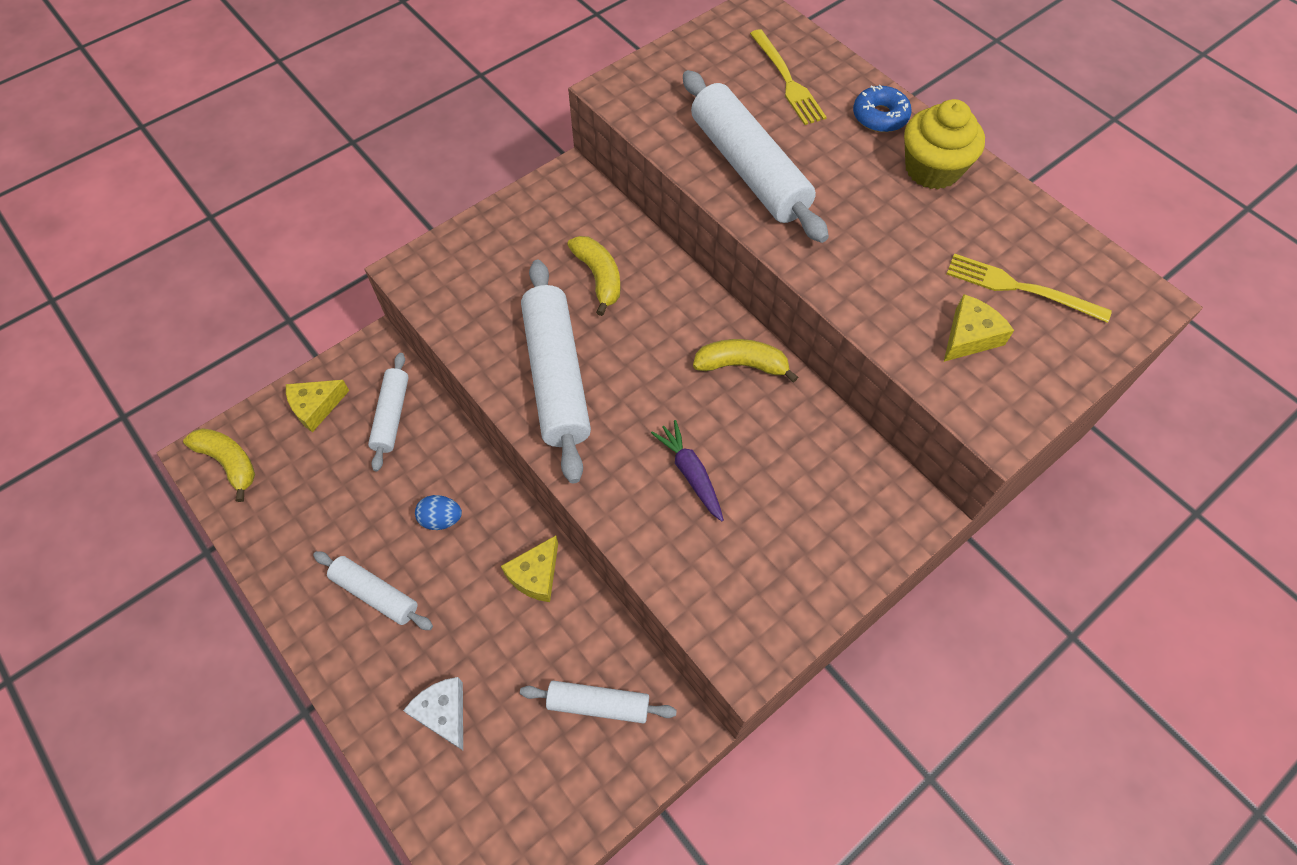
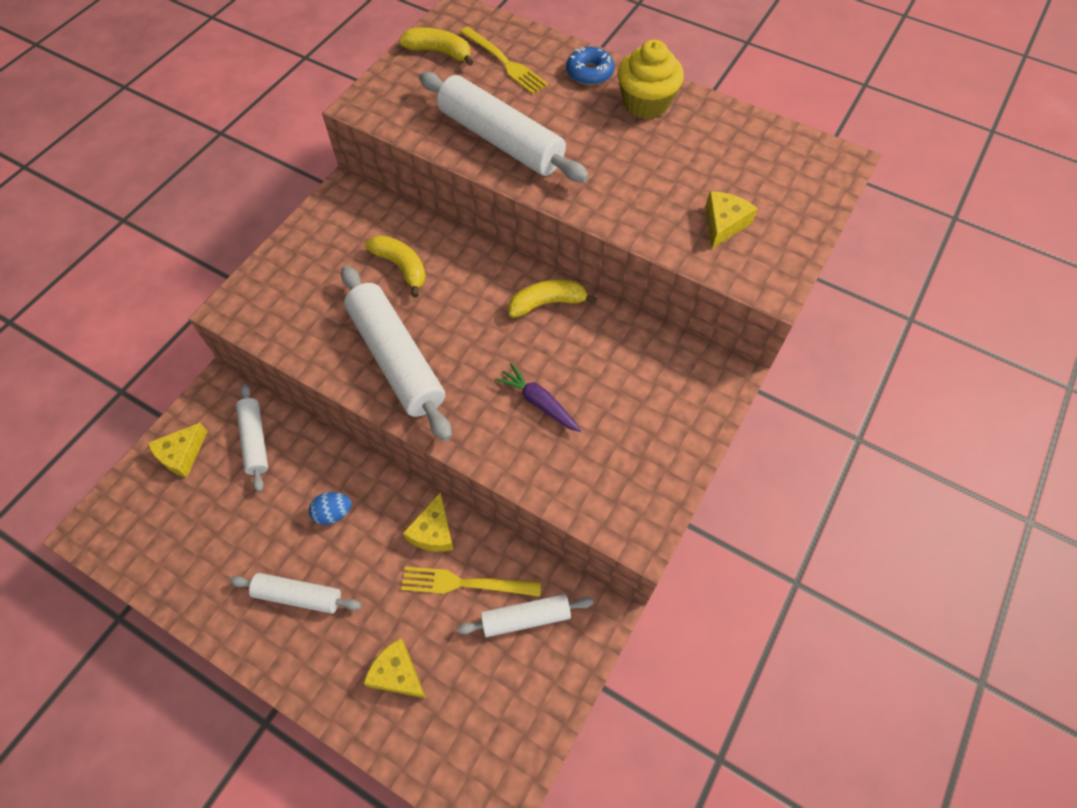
camera: 20 degrees left, 0 degrees up
(229, 462) = (117, 529): yellow banana -> yellow banana (439, 52)
(443, 713) = (397, 673): white cheese -> yellow cheese
(1020, 288) = (747, 176): yellow fork -> yellow fork (466, 583)

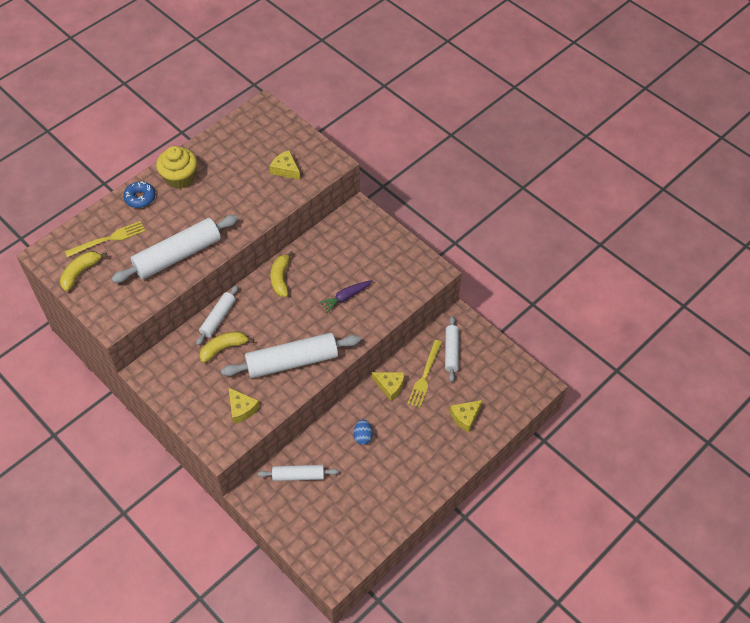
camera: 75 degrees left, 5 degrees down
(182, 454) = (294, 520): yellow cheese -> yellow cheese (241, 409)
(298, 596) = (409, 461): white rolling pin -> white rolling pin (218, 318)

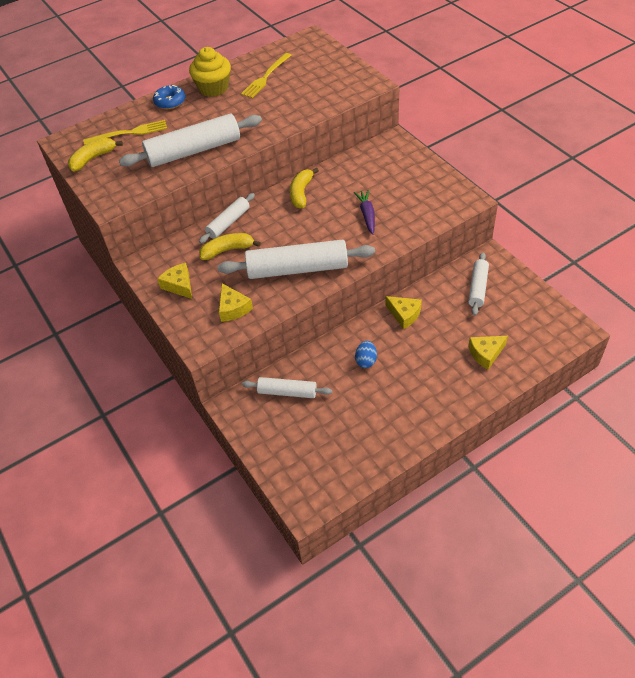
camera: 15 degrees right, 5 degrees down
(286, 169) = (321, 87): yellow cheese -> yellow cheese (179, 285)
(346, 297) = (367, 215): purple carrot -> purple carrot turned 105 degrees clockwise
(425, 376) = (444, 308): yellow fork -> yellow fork (266, 77)

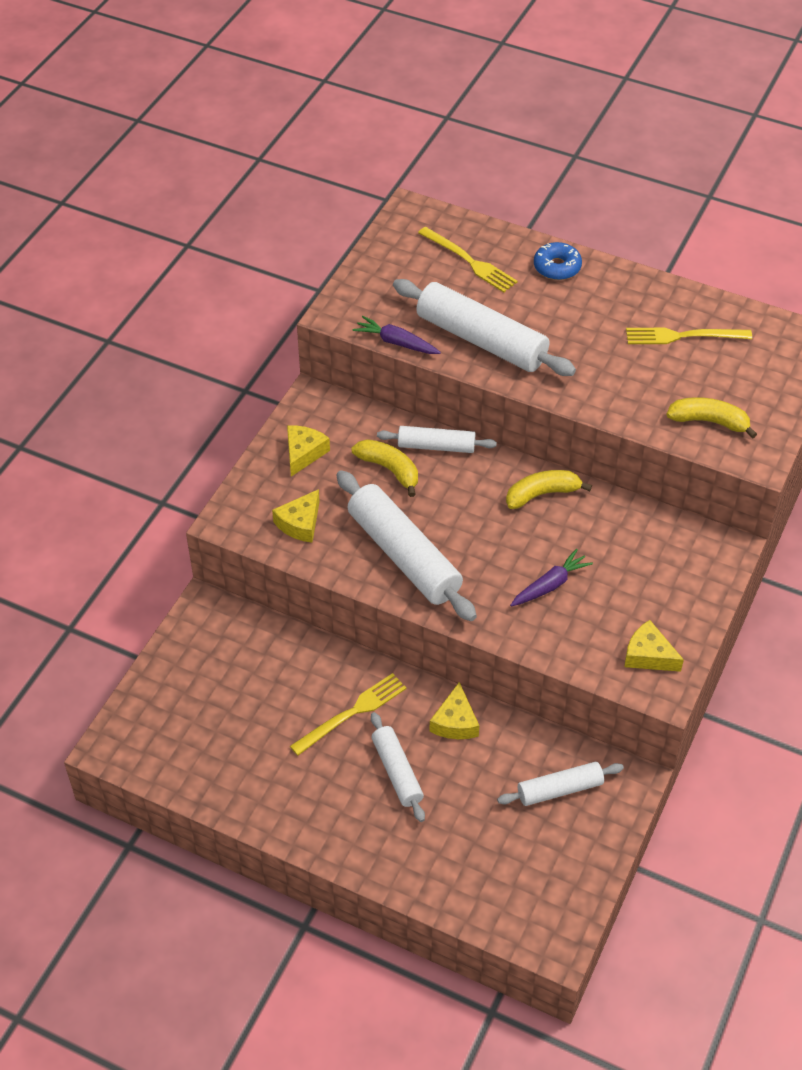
camera: 55 degrees right, 0 degrees up
(93, 158) = (401, 255): yellow banana -> yellow banana (709, 421)
(160, 186) = (396, 342): none -> purple carrot
(213, 88) = (617, 295): yellow cupcake -> none
(287, 392) = (256, 653): white rolling pin -> white rolling pin (397, 771)
(366, 361) = (352, 713): blue egg -> yellow fork
(486, 354) = (445, 845): yellow cheese -> yellow cheese (648, 655)

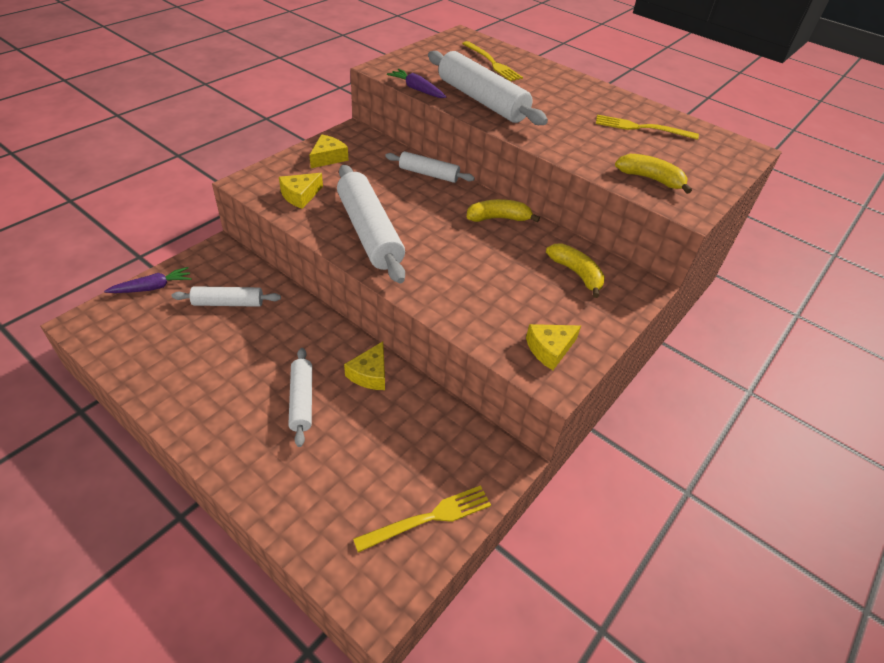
camera: 10 degrees right, 5 degrees down
(352, 713) = (288, 346): yellow fork -> yellow fork (428, 518)
(389, 469) = (386, 179): yellow banana -> yellow banana (576, 273)
(550, 585) = (481, 278): purple carrot -> purple carrot (152, 287)
(557, 267) = (555, 77): blue donut -> none
(560, 789) = (438, 452): white rolling pin -> white rolling pin (228, 303)
(648, 655) = (550, 349): yellow cheese -> yellow cheese turned 75 degrees counterclockwise

